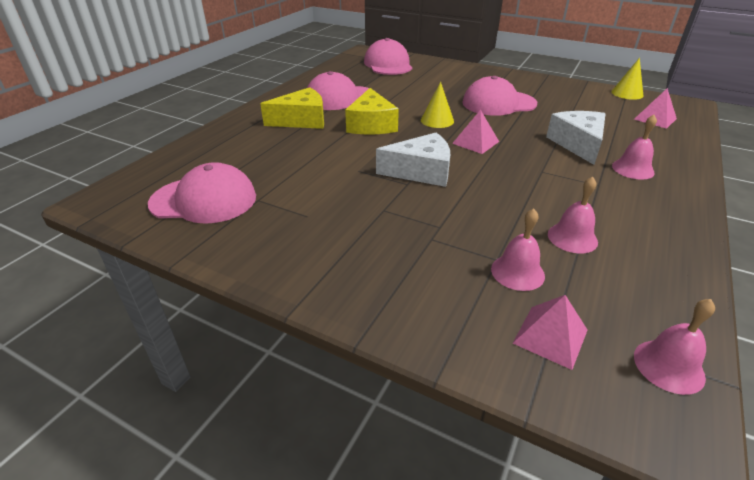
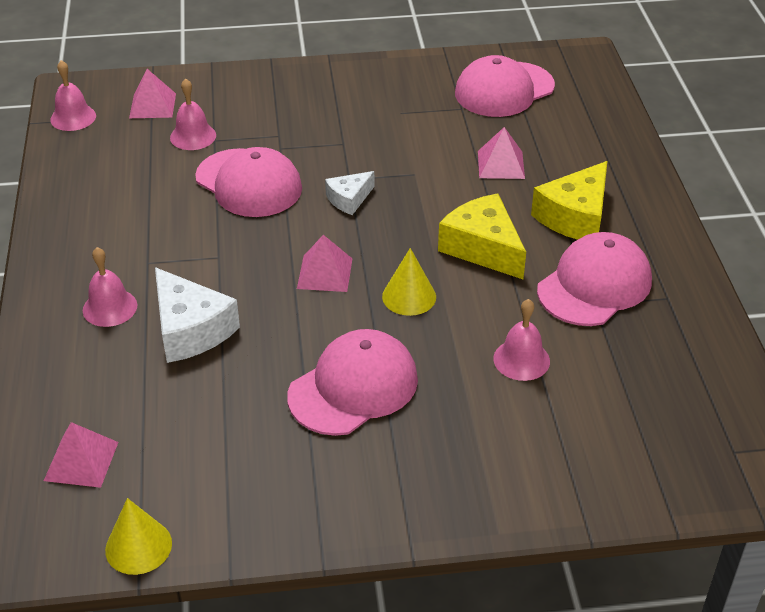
camera: 145 degrees right, 5 degrees up
(296, 155) = (501, 164): none -> pink pyramid
(388, 64) = (660, 438): pink cap -> pink cap (249, 183)
(421, 171) = (349, 199): white cheese -> white cheese, size x0.58
(572, 238) = (158, 183): pink bell -> pink bell (521, 360)

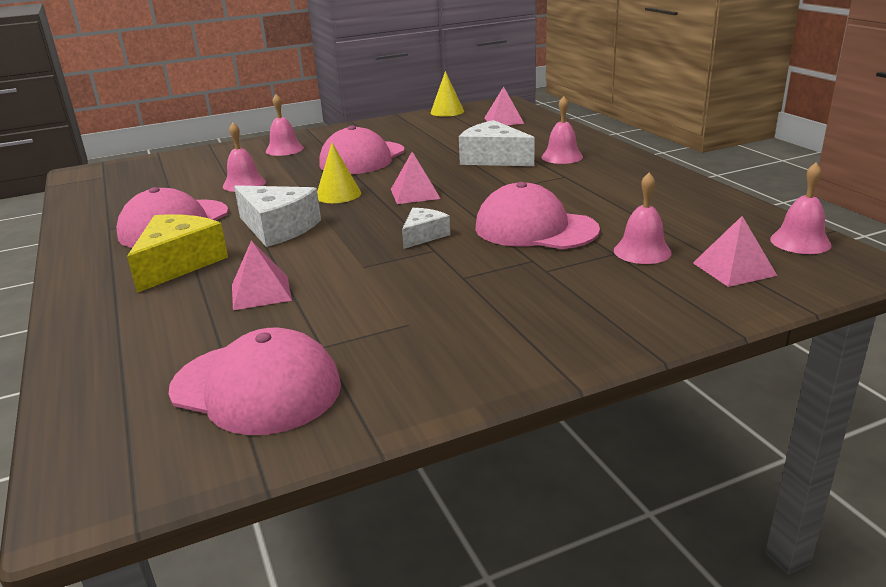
camera: 165 degrees right, 15 degrees down
(461, 462) = (284, 149): none -> pink bell
(483, 248) = (278, 228): yellow cheese -> white cheese
(504, 90) = (256, 387): pink cap -> pink cap turned 75 degrees clockwise

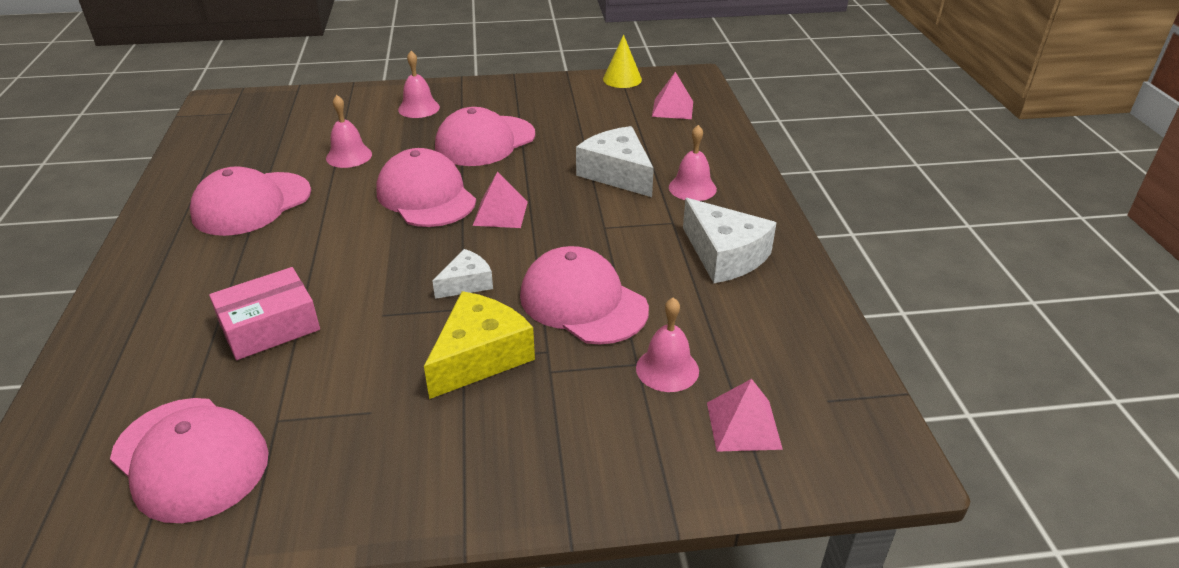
camera: 15 degrees right, 10 degrees up
(179, 264) = (223, 264): yellow cheese -> yellow cheese (480, 356)
(261, 292) = (269, 326): pink pyramid -> pink box
(278, 228) = (339, 234): white cheese -> white cheese (724, 255)
(338, 194) = (426, 196): yellow cone -> pink cap
(800, 242) = (850, 402): pink bell -> none

